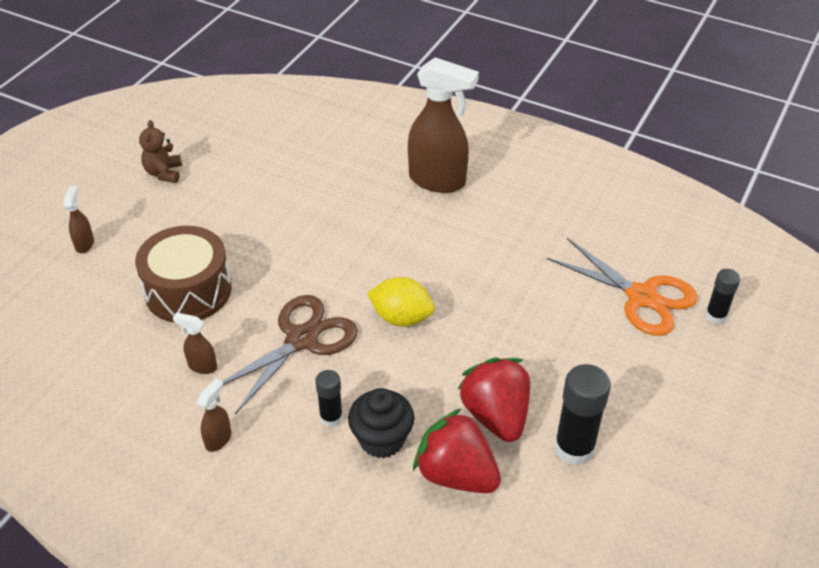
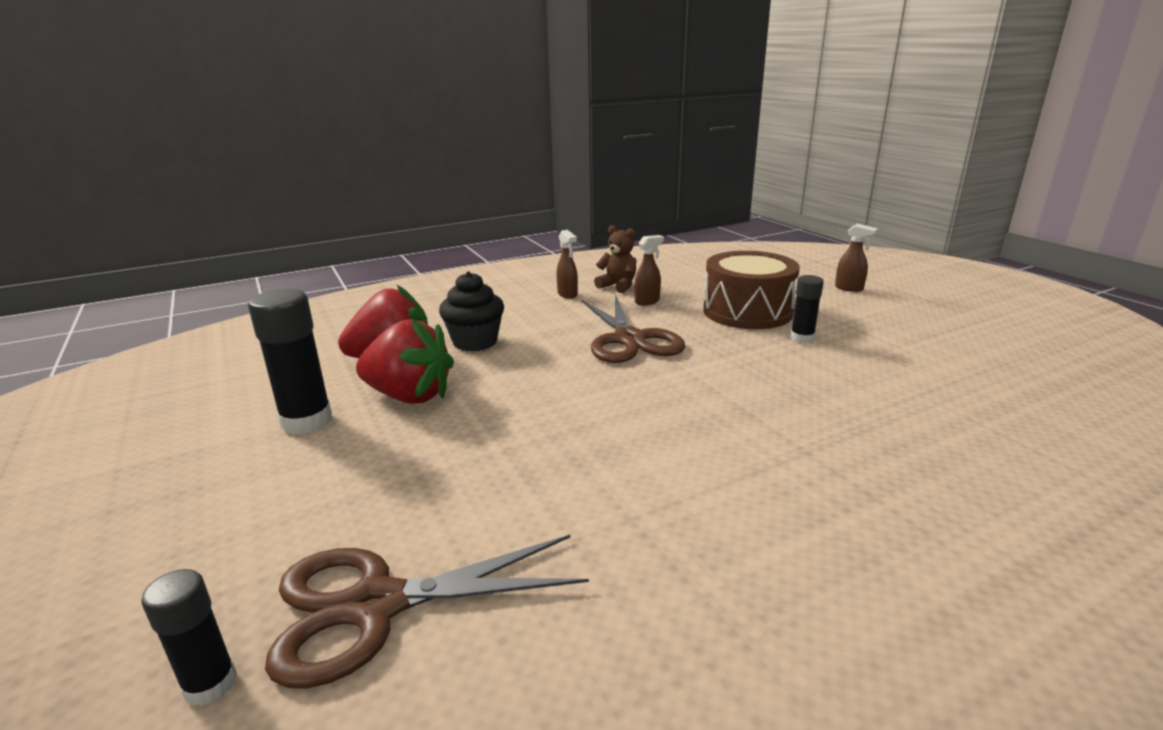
camera: 125 degrees right, 20 degrees down
(164, 173) = (961, 332): brown teddy bear -> brown teddy bear (618, 286)
(331, 417) = (527, 330): black glue stick -> black glue stick (802, 338)
(401, 318) = (597, 390): yellow lemon -> none
(438, 181) = (858, 511): brown spray bottle -> none
(641, 297) = (376, 605): orange scissors -> brown scissors

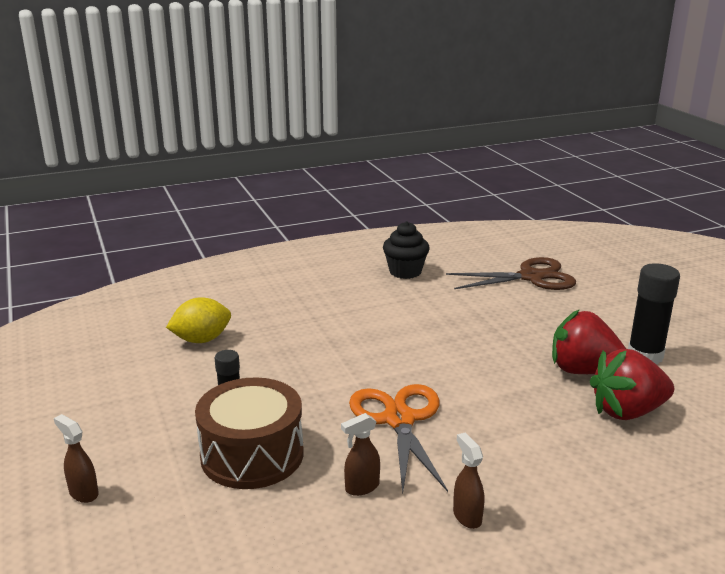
camera: 175 degrees left, 0 degrees up
(210, 684) = (576, 264): black glue stick -> none
(475, 342) = (558, 429): black cupcake -> black cupcake (405, 272)
(618, 286) = (392, 533): brown teddy bear -> none
(629, 339) = (399, 420): brown scissors -> orange scissors
(932, 402) = (201, 340): none -> yellow lemon

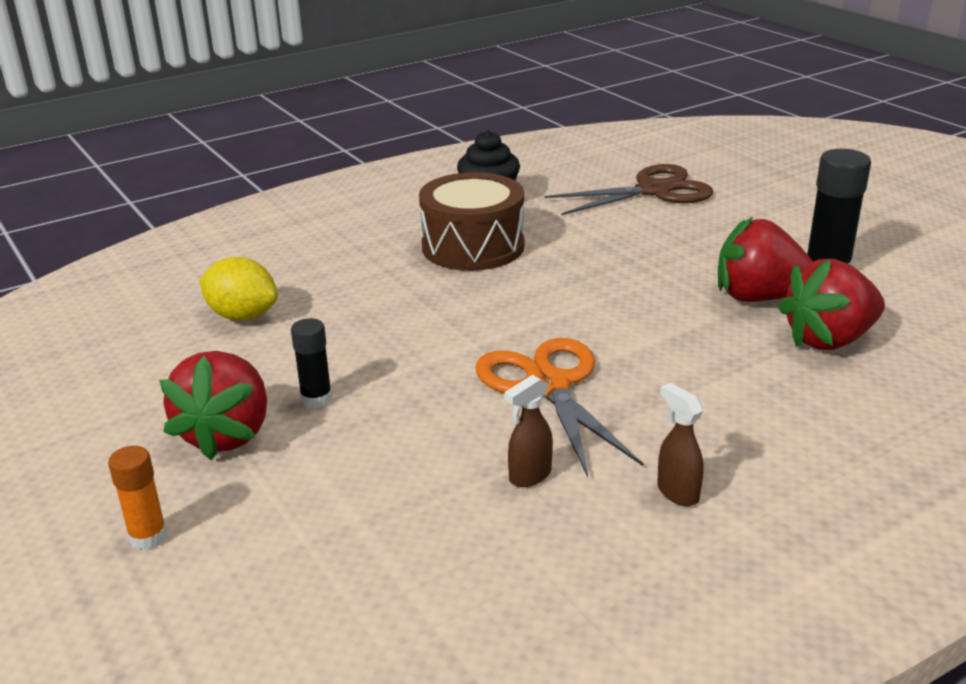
camera: 10 degrees left, 5 degrees up
(83, 493) = (148, 537): brown spray bottle -> orange glue stick
(161, 426) = (227, 434): none -> red strawberry
(201, 340) = (242, 316): yellow lemon -> yellow lemon turned 60 degrees clockwise
(252, 454) = (368, 455): brown drum -> brown drum (473, 246)

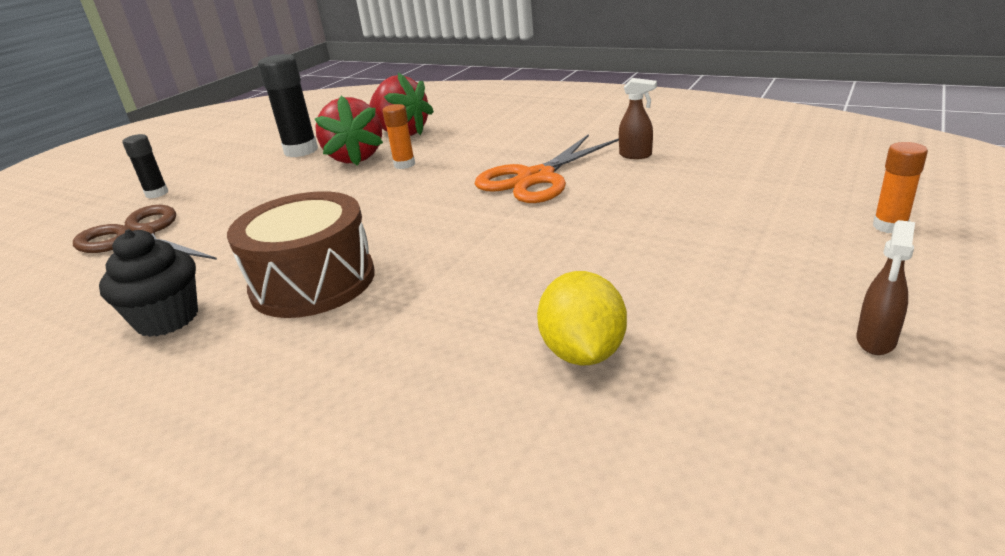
camera: 115 degrees left, 0 degrees up
(227, 434) = (758, 255): red strawberry -> none
(316, 399) = (660, 242): black glue stick -> black glue stick (157, 193)
(677, 492) = (598, 127): brown spray bottle -> brown spray bottle (876, 341)
(696, 321) = (404, 164): none -> orange glue stick

